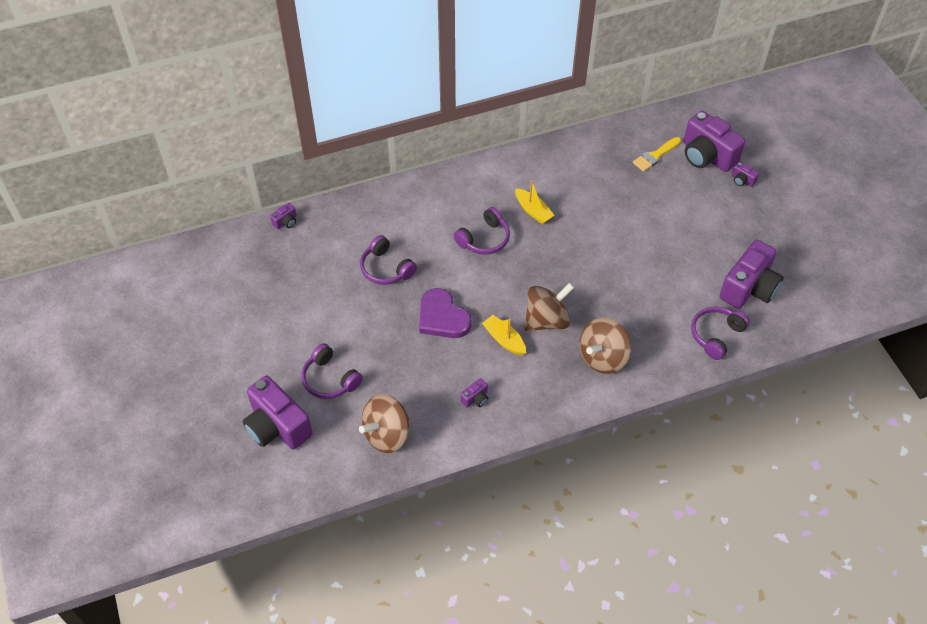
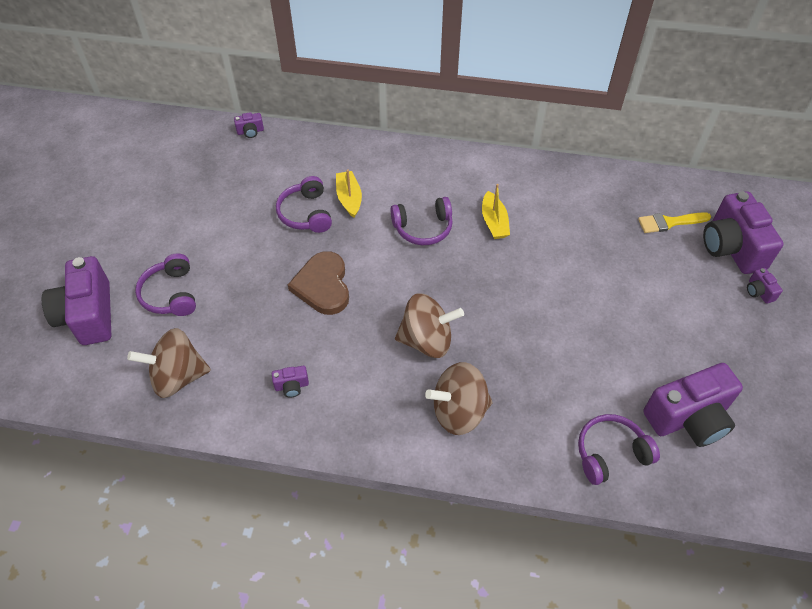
camera: 30 degrees right, 0 degrees up
(442, 317) = (323, 286): purple heart -> brown heart
(504, 340) = (367, 339): yellow boat -> yellow boat (349, 198)

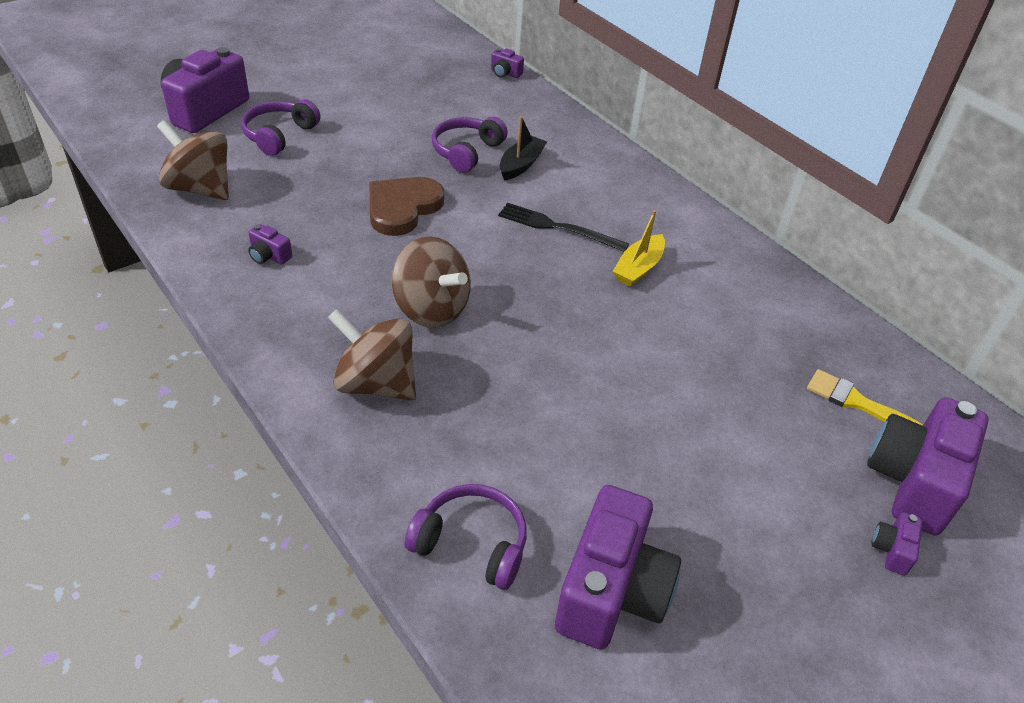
camera: 40 degrees right, 10 degrees down
(349, 198) = (521, 165): yellow boat -> black boat
(423, 228) = (558, 227): purple headphones -> black fork
(688, 418) = (611, 591): purple camera -> purple camera turned 90 degrees counterclockwise

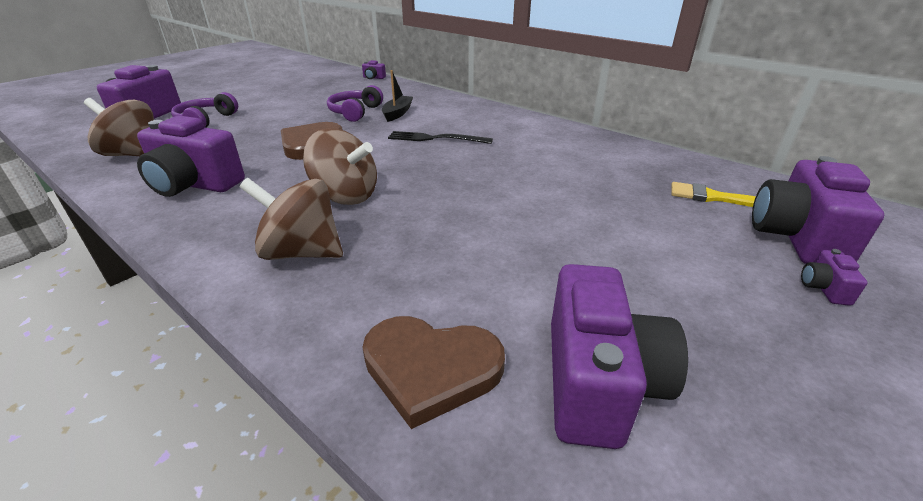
camera: 10 degrees left, 10 degrees down
(269, 256) = (195, 184): purple camera -> purple camera, size x2.37
(471, 543) = (431, 369): purple headphones -> brown heart
(638, 268) = (505, 150): yellow boat -> none

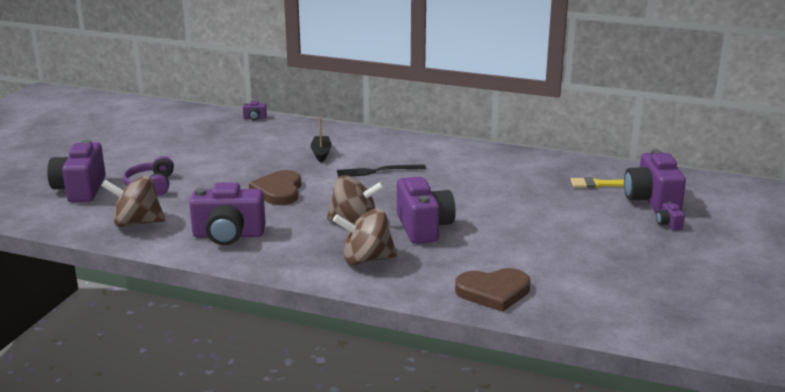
camera: 20 degrees left, 10 degrees down
(355, 112) = (281, 157): purple headphones -> none
(598, 382) = (574, 281): purple camera -> purple camera (423, 227)

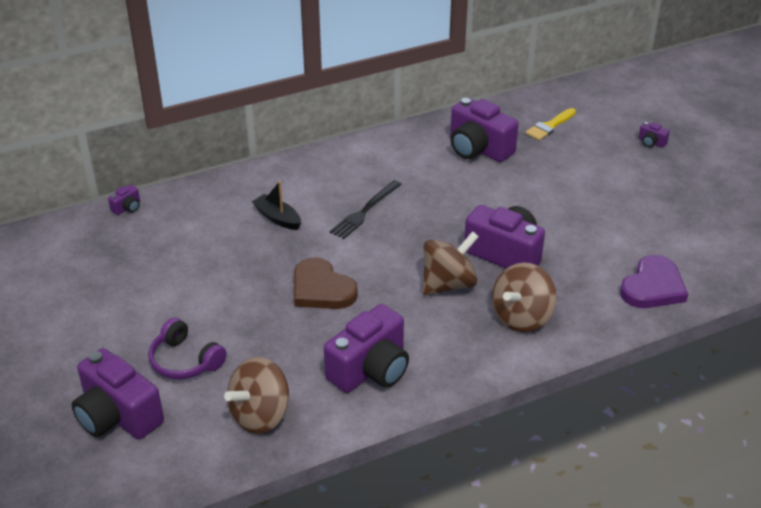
camera: 45 degrees left, 15 degrees up
(493, 292) = (653, 287): brown heart -> purple heart
(652, 200) = (607, 123): purple camera -> purple camera (478, 149)

